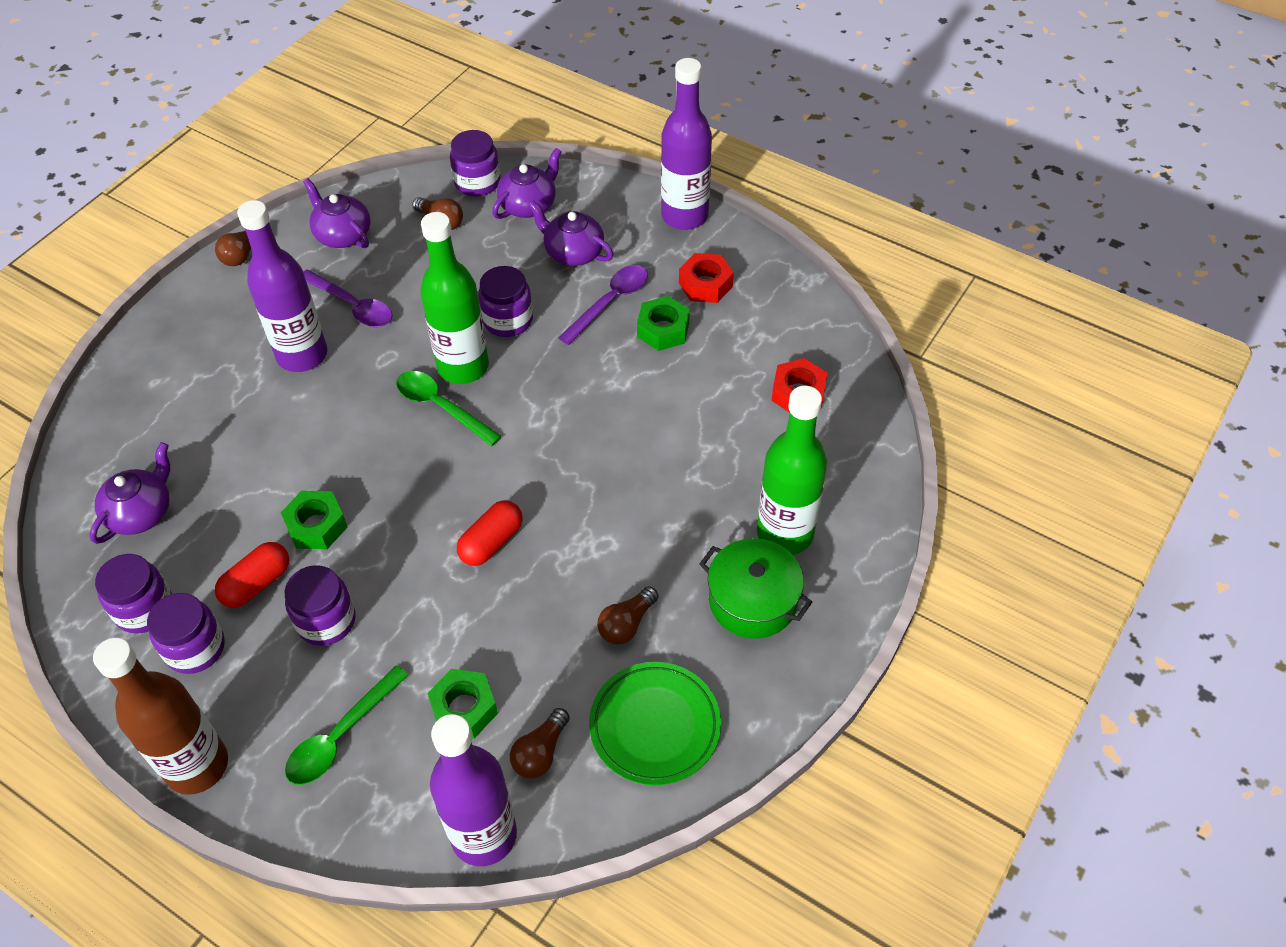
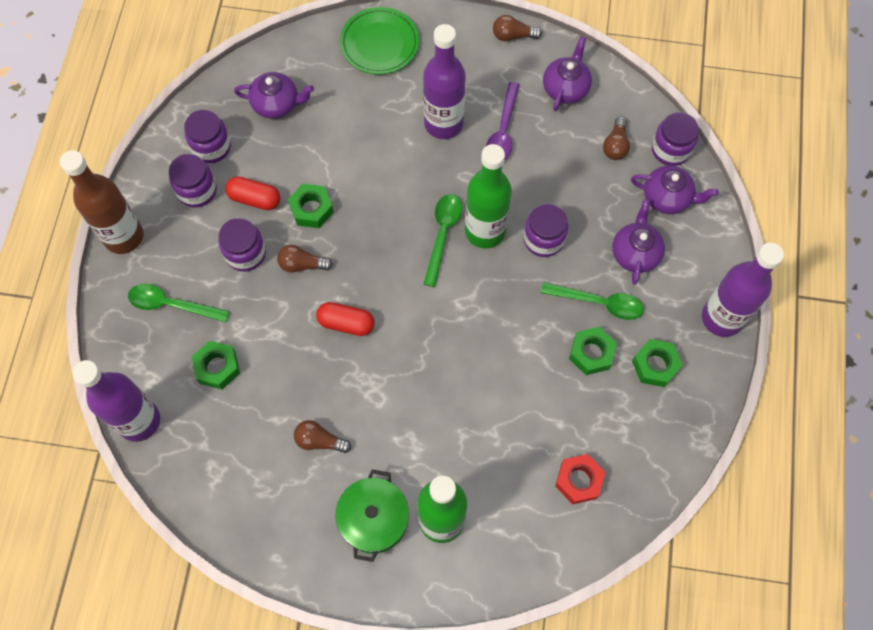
camera: 65 degrees right, 15 degrees up
(540, 752) = (205, 428): brown light bulb -> brown light bulb (302, 264)
(610, 302) = (599, 303): purple spoon -> green spoon
(655, 726) = (251, 492): green plate -> green plate (379, 44)
(705, 284) = (655, 365): red nut -> green nut

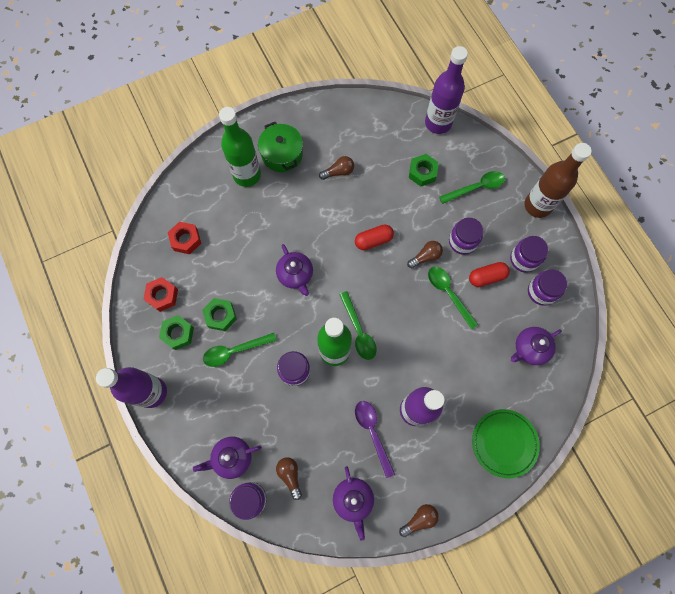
camera: 145 degrees right, 5 degrees up
(311, 209) = (448, 293): green nut -> green spoon
(635, 253) = (231, 401): purple teapot -> purple teapot (295, 275)
(649, 425) = (162, 296): none -> red nut

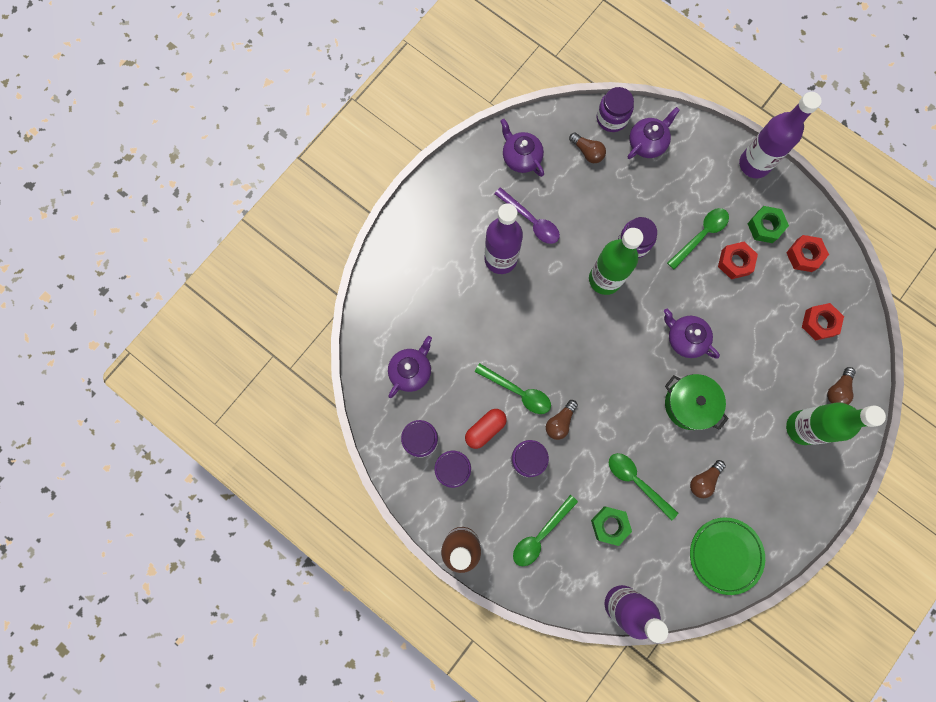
camera: 155 degrees right, 5 degrees up
(220, 316) = (735, 262): green nut -> red nut
(282, 154) = (779, 472): green pot -> green pot (689, 404)
(358, 331) = (591, 310): green spoon -> green spoon (636, 481)
(373, 240) = (624, 415): red capsule -> none
(419, 519) = (455, 167): brown light bulb -> brown light bulb (837, 390)
(504, 443) = (403, 266): green plate -> green plate (725, 555)

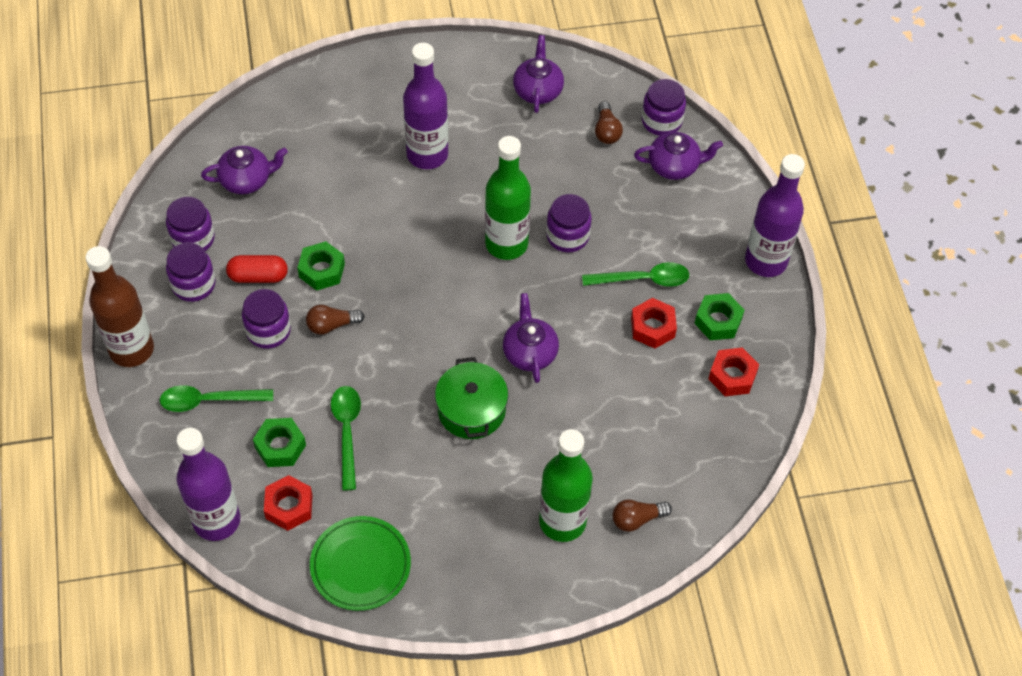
camera: 40 degrees right, 20 degrees down
(518, 392) = (322, 270): green spoon -> green nut
(531, 221) = (490, 146): purple spoon -> none
(704, 480) = (412, 484): brown light bulb -> none
(819, 323) = (683, 446): red nut -> red nut (289, 506)

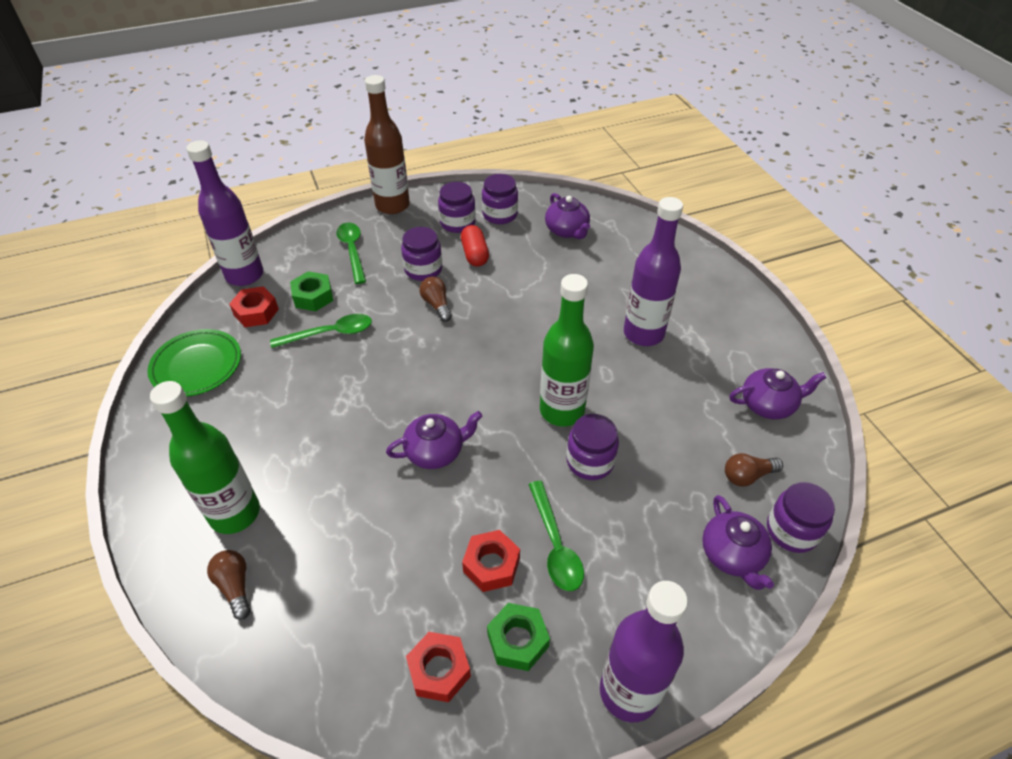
camera: 80 degrees right, 10 degrees down
(322, 270) = (491, 289): green nut -> none
(471, 410) = (361, 416): green pot -> none

